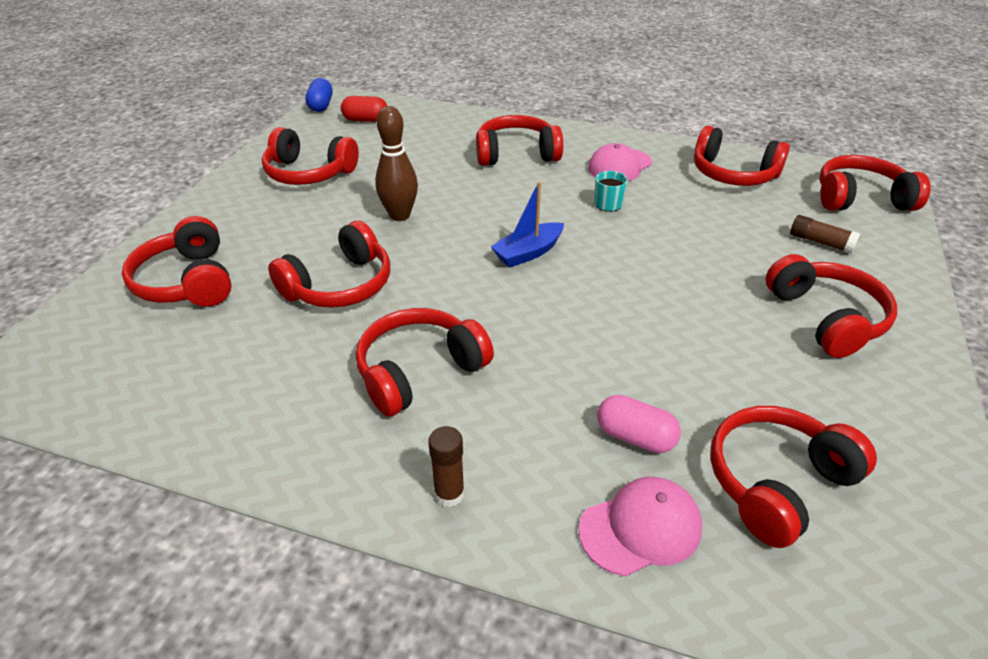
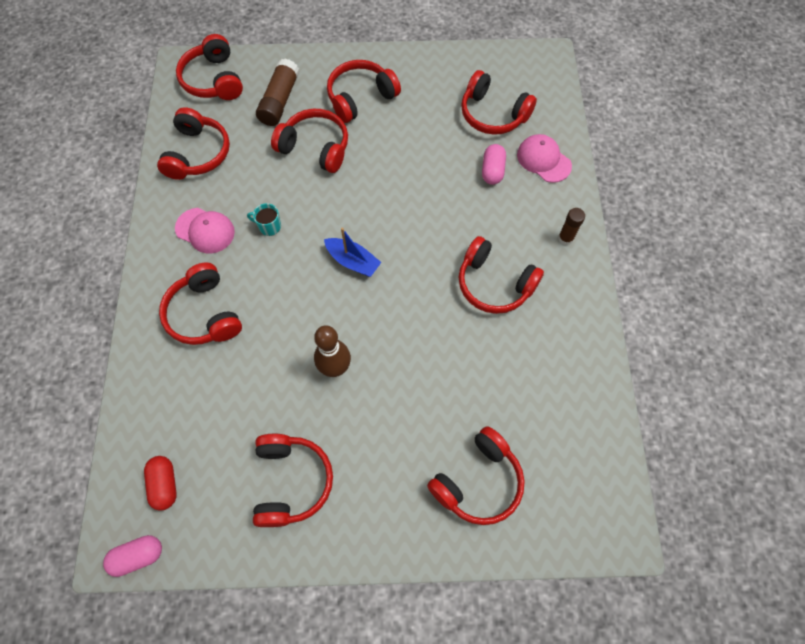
camera: 110 degrees left, 25 degrees up
(321, 106) = (138, 556): blue capsule -> pink capsule
(340, 285) = (437, 368): red headphones -> red headphones (315, 147)
(820, 242) = (279, 101): brown glue stick -> brown glue stick, size x1.64

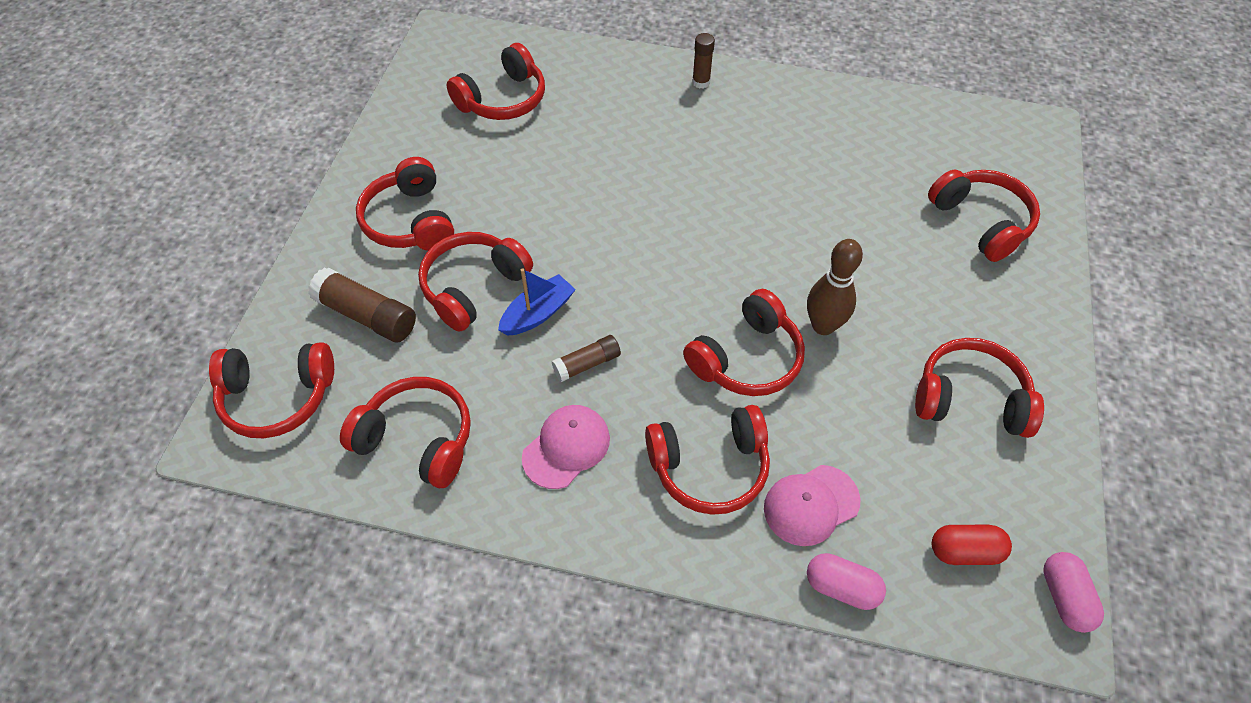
camera: 75 degrees left, 10 degrees down
(269, 226) = (587, 364): turquoise mug -> brown glue stick
(353, 261) = (674, 279): blue boat -> blue boat (538, 313)
(492, 171) = (586, 119): pink capsule -> pink capsule (841, 587)
(494, 284) = (743, 153): red headphones -> red headphones (747, 358)
(543, 160) = (589, 73): pink cap -> pink cap (811, 505)

